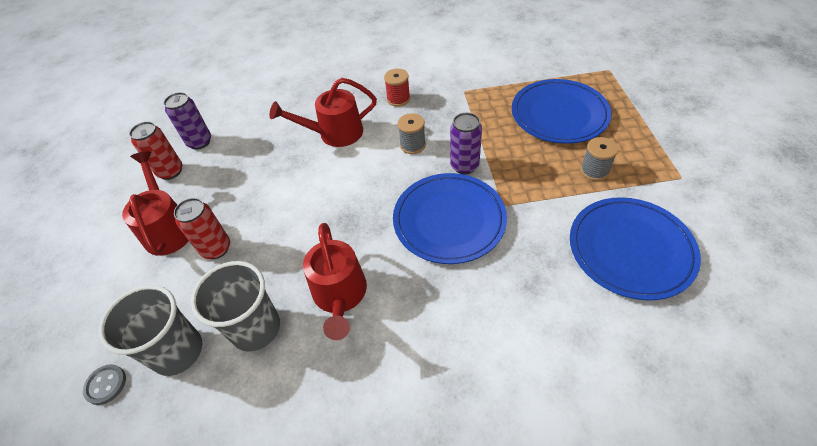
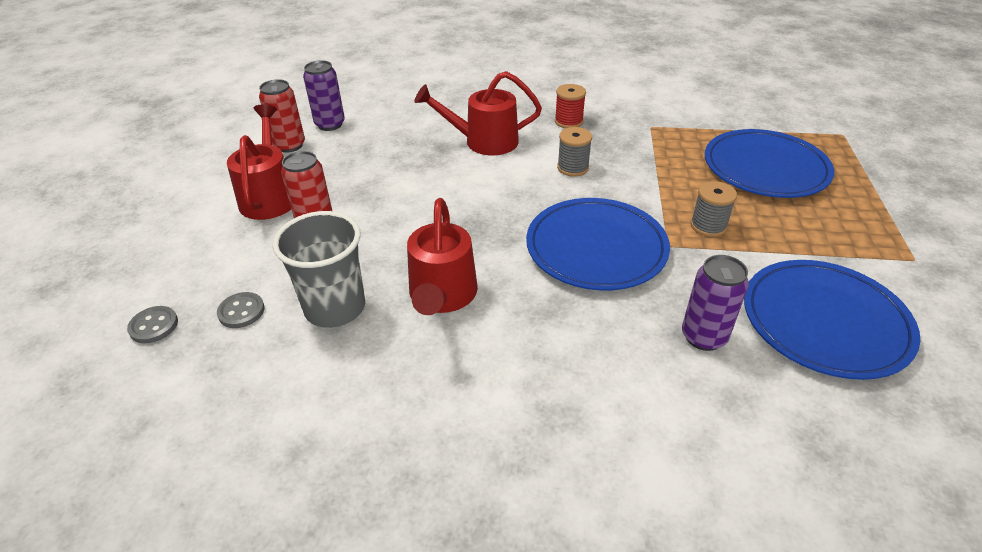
camera: 10 degrees right, 10 degrees down
(178, 351) = (241, 311): grey cup -> grey button
(464, 166) = (630, 198): purple can -> purple can (703, 337)
(594, 171) = (796, 232): grey spool -> grey spool (708, 226)

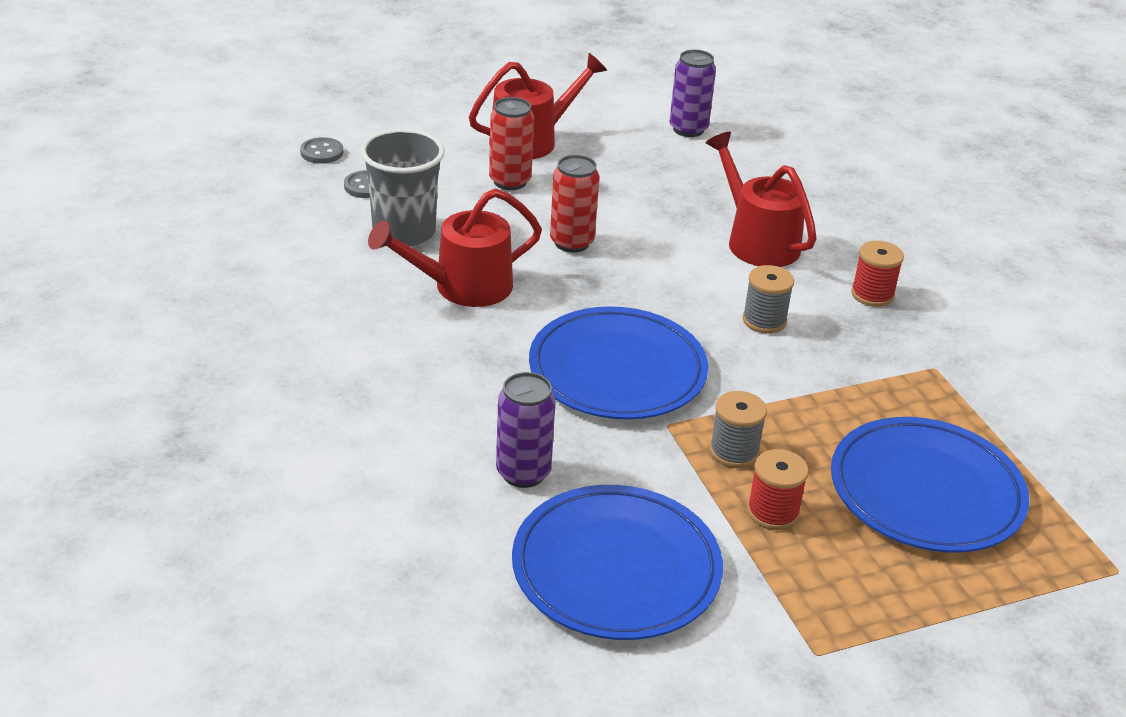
camera: 60 degrees right, 5 degrees down
(289, 145) = (625, 120): red can -> red can (572, 242)
(774, 231) = (773, 512): none -> red spool

